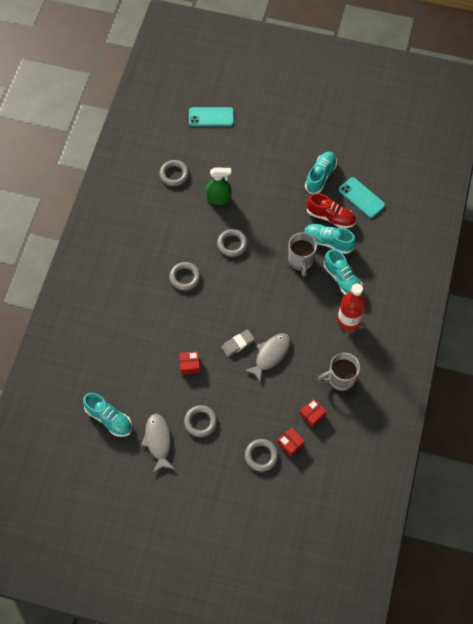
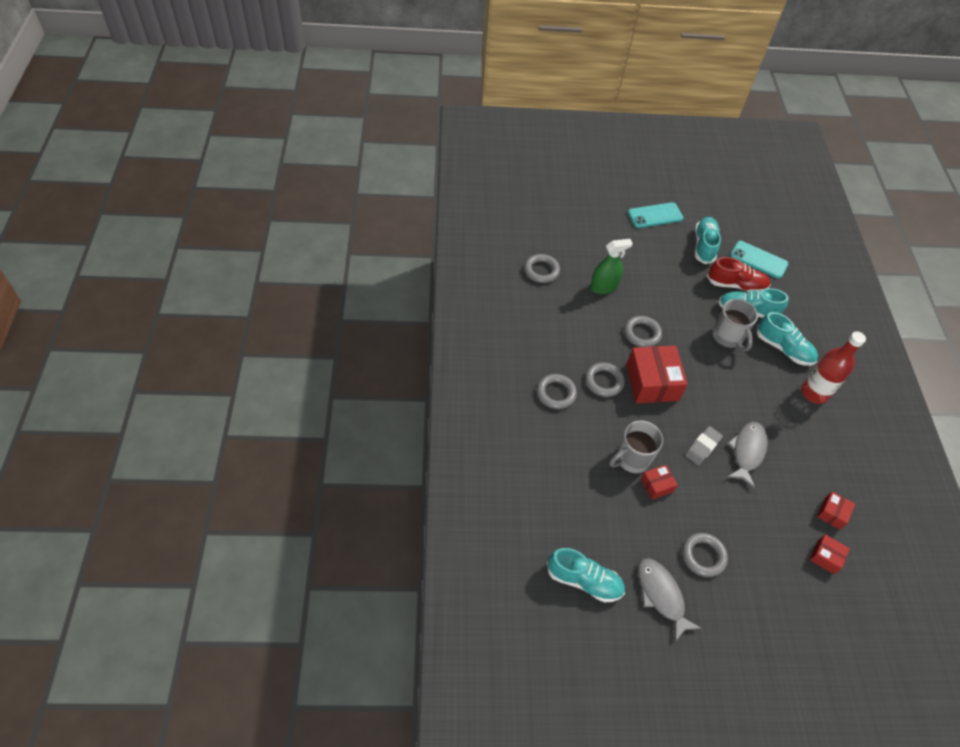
camera: 20 degrees left, 10 degrees down
(211, 117) = (557, 206): turquoise phone -> turquoise phone (655, 215)
(222, 286) = (652, 382): none -> red box
(261, 456) = (799, 582): grey ring -> grey ring (556, 393)
(340, 378) = (841, 462): grey mug -> grey mug (631, 459)

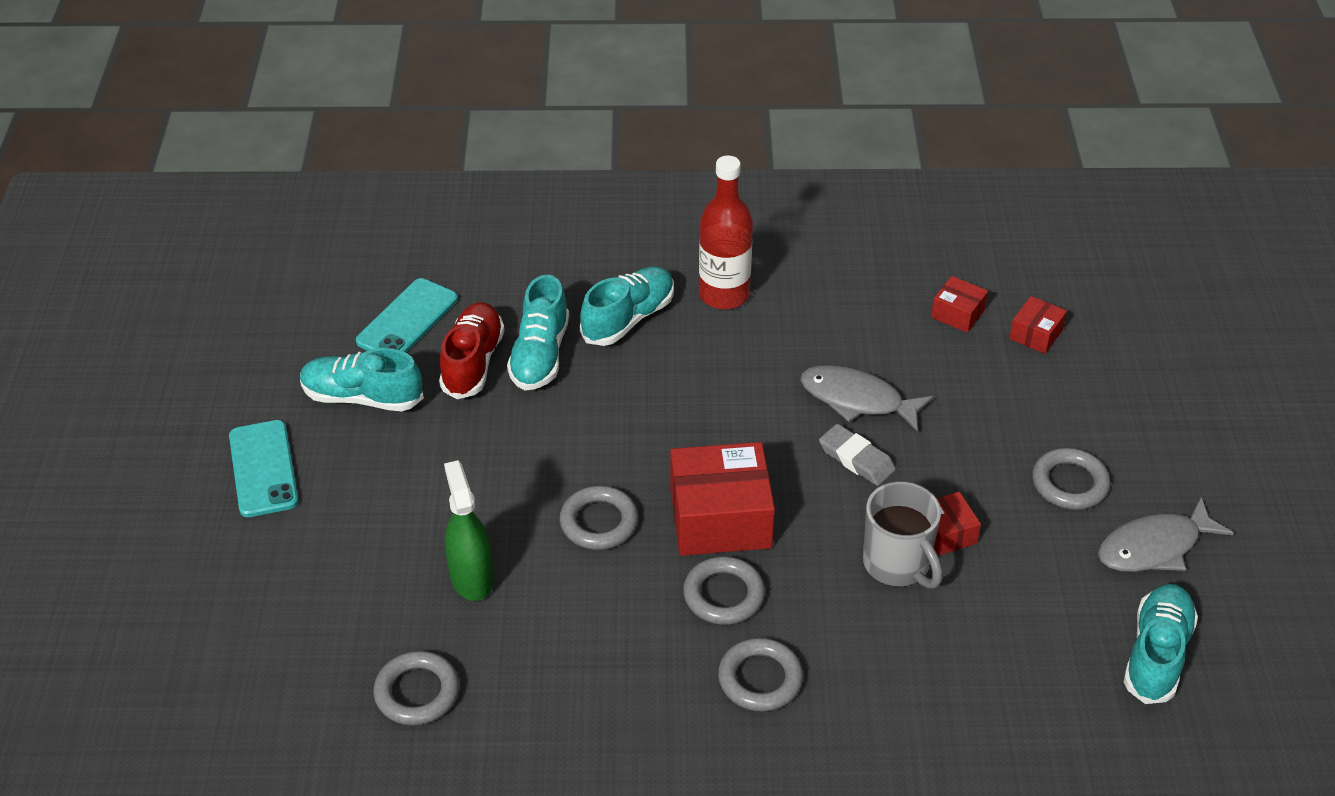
camera: 85 degrees left, 10 degrees down
(728, 337) = (604, 392): grey mug -> none

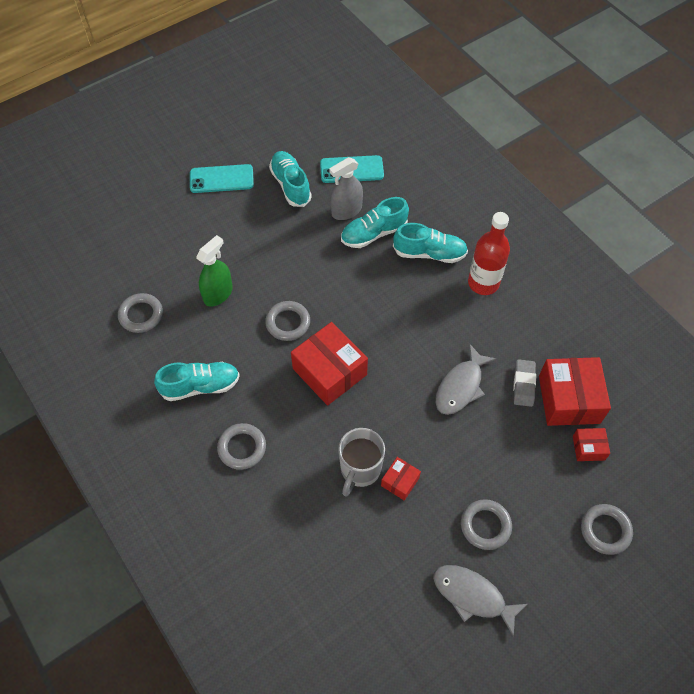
camera: 55 degrees right, 15 degrees up
(263, 469) = (221, 179): turquoise phone -> turquoise phone turned 45 degrees clockwise
(472, 362) = (346, 211): red shoe -> grey spray bottle
(723, 595) = (282, 402): grey ring -> grey ring (605, 530)
(856, 459) = (418, 410): grey eraser -> grey eraser (523, 384)
(857, 399) = (460, 386): grey fish -> grey fish turned 135 degrees counterclockwise
(957, 314) = (569, 399): red box -> red box, size x2.02
(1156, 654) = (393, 635): turquoise shoe -> turquoise shoe (200, 386)

